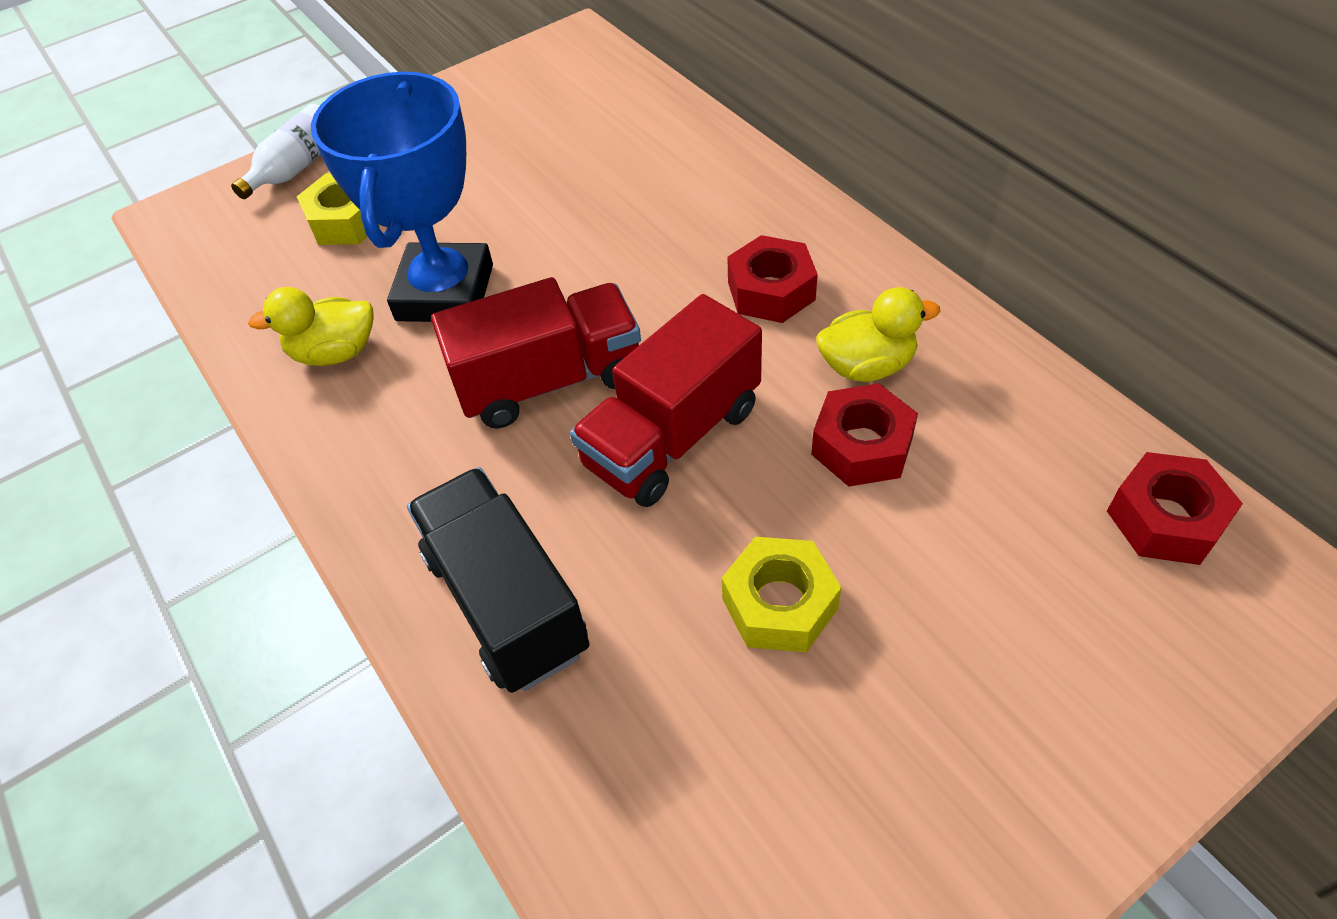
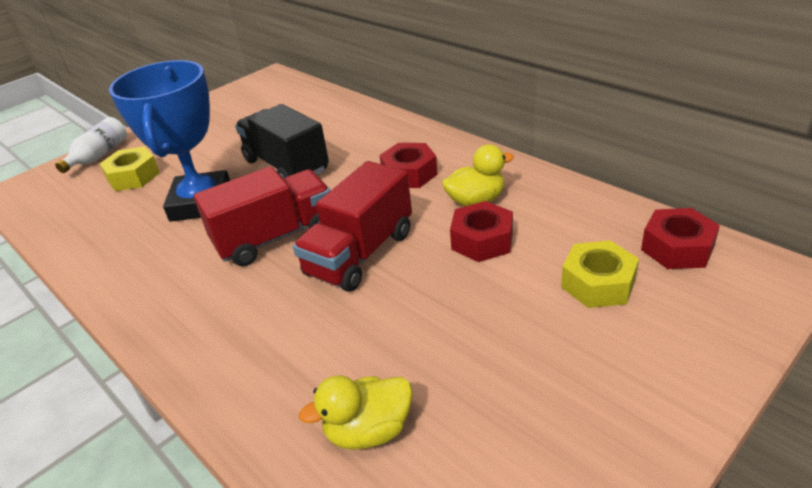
camera: 10 degrees left, 15 degrees down
(335, 352) = (129, 243): yellow duck -> yellow duck (368, 431)
(506, 602) = (261, 360): black truck -> black truck (286, 166)
(780, 604) = (447, 331): yellow nut -> yellow nut (598, 283)

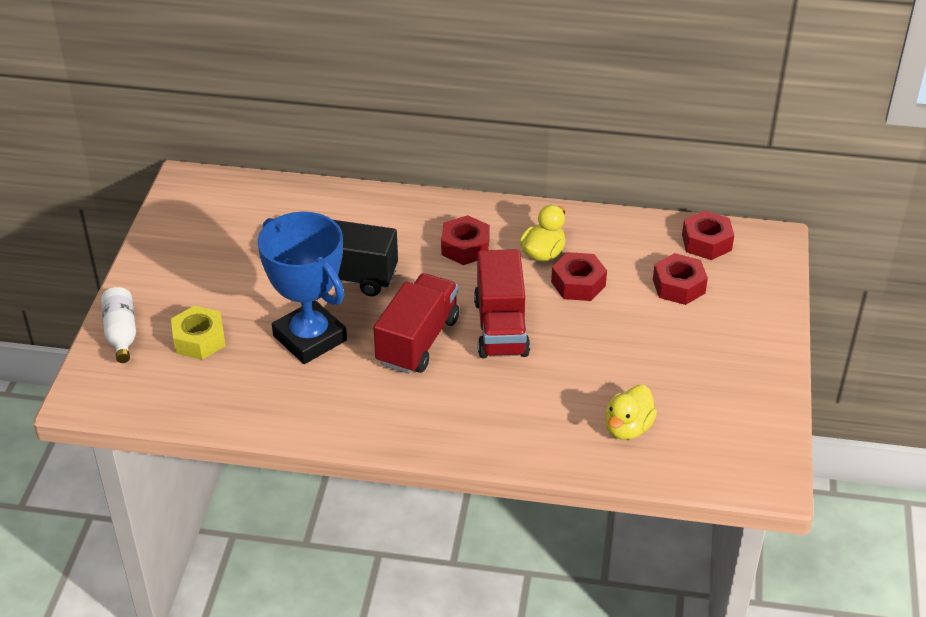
camera: 40 degrees left, 5 degrees up
(598, 283) = (678, 286): yellow nut -> red nut

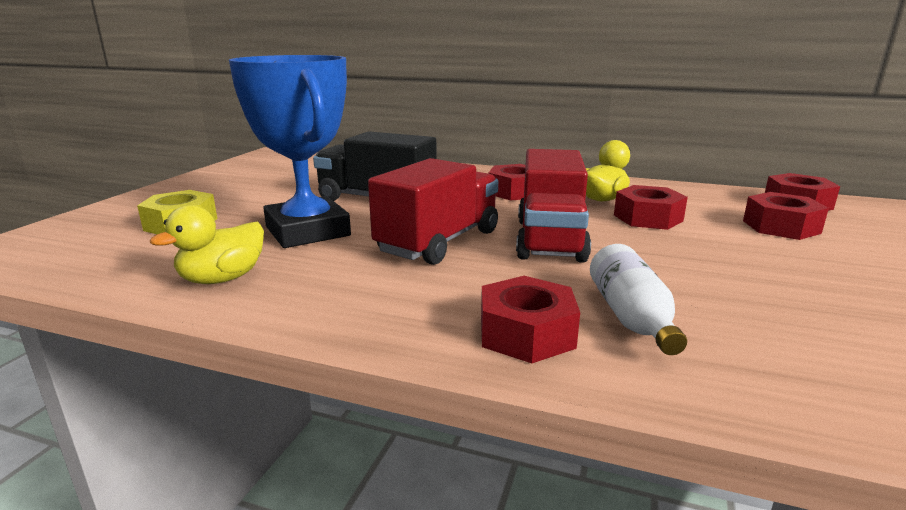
camera: 10 degrees right, 20 degrees down
(121, 333) = (104, 215): white bottle -> white bottle (631, 317)
(492, 432) = (526, 333): none -> red nut
(627, 428) = (775, 350): yellow duck -> yellow duck (222, 279)

